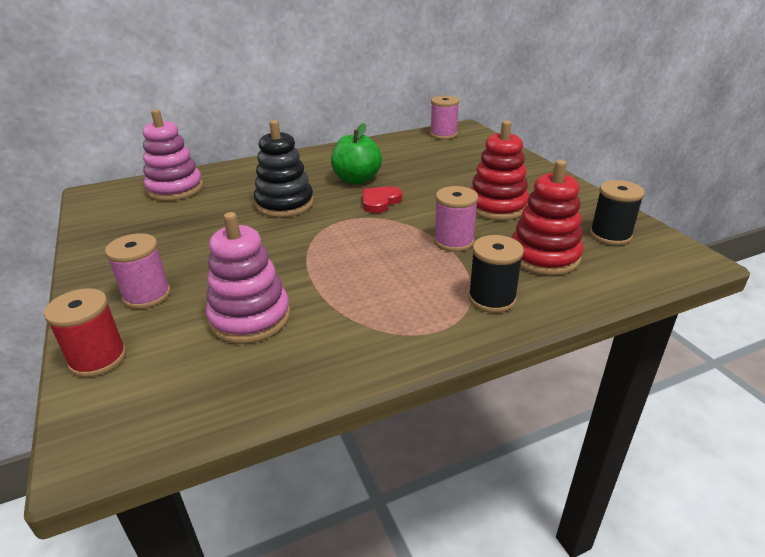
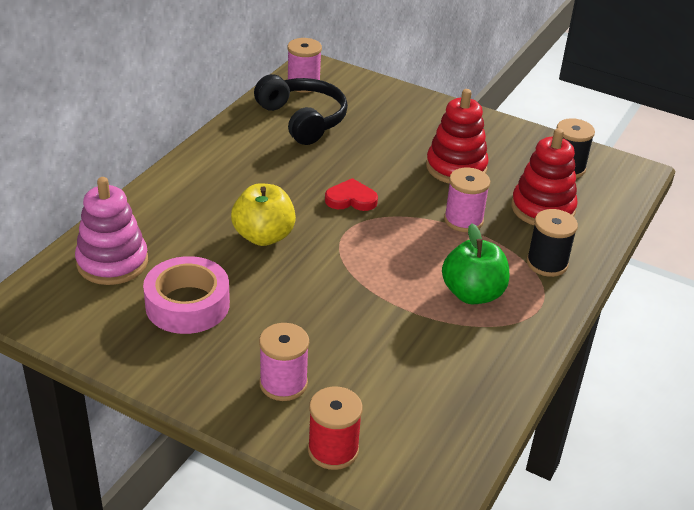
camera: 40 degrees left, 5 degrees up
(175, 224) = (187, 304): none -> pink tape
(250, 318) = (399, 360): pink stacking toy -> none
(284, 204) = (263, 236): black stacking toy -> yellow apple
(357, 179) = (293, 178): green apple -> green apple (472, 294)
(380, 202) = (351, 199): red heart -> red heart turned 90 degrees clockwise
(414, 151) = (303, 119): none -> black headphones

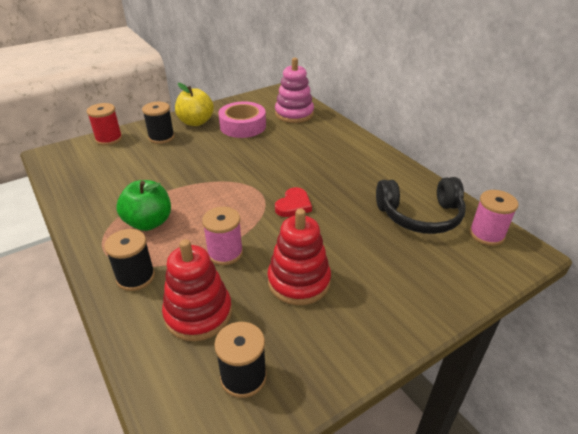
camera: 120 degrees right, 0 degrees up
(263, 236) = (280, 160): yellow apple -> yellow apple (196, 122)
(283, 383) = (161, 137): pink spool -> black spool

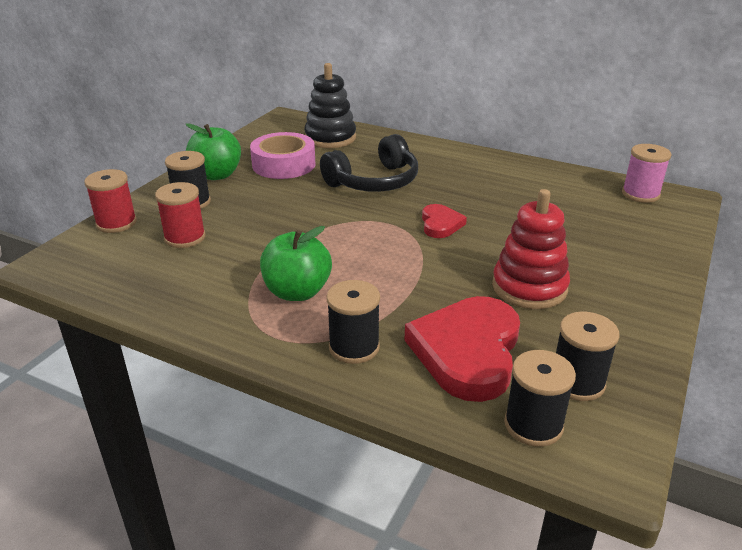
camera: 30 degrees left, 5 degrees down
(131, 161) = (185, 238): none -> red spool
(175, 394) = (533, 425): none -> black spool
(196, 122) = (217, 175): yellow apple -> green apple
(198, 314) = (467, 351): red stacking toy -> red heart
(225, 253) = (424, 290): pink spool -> none
(294, 114) = (330, 138): pink stacking toy -> black stacking toy
(420, 216) = (570, 196): black headphones -> black headphones (374, 182)

